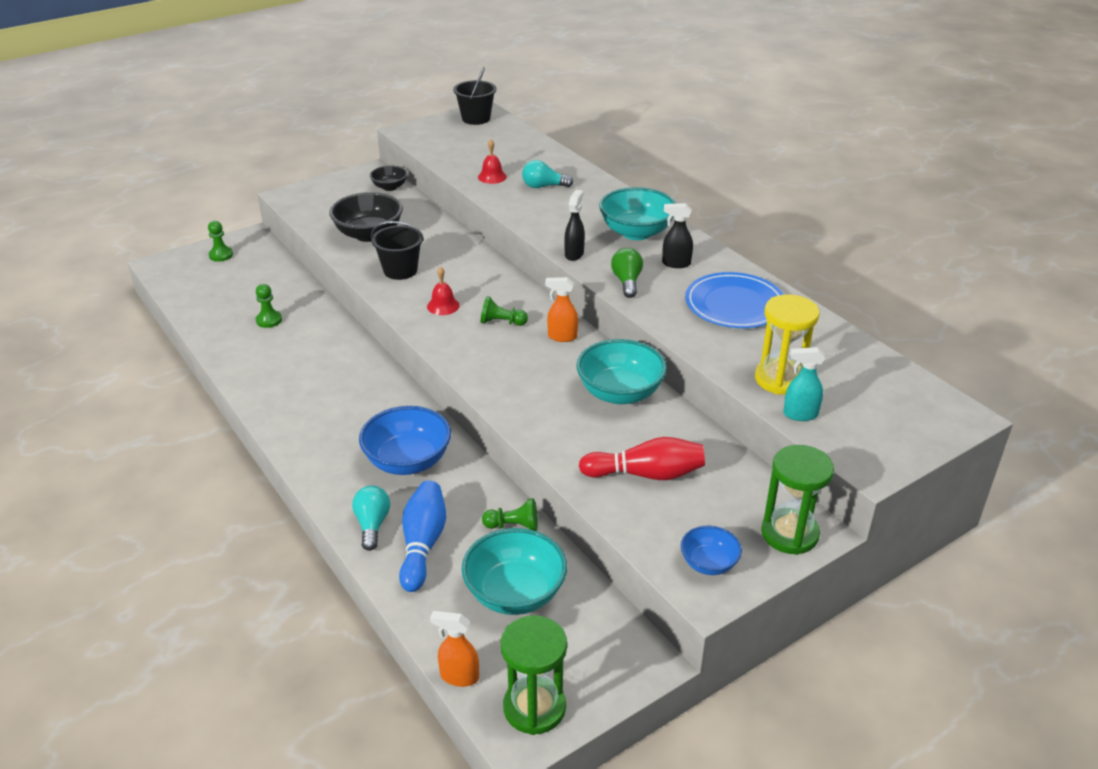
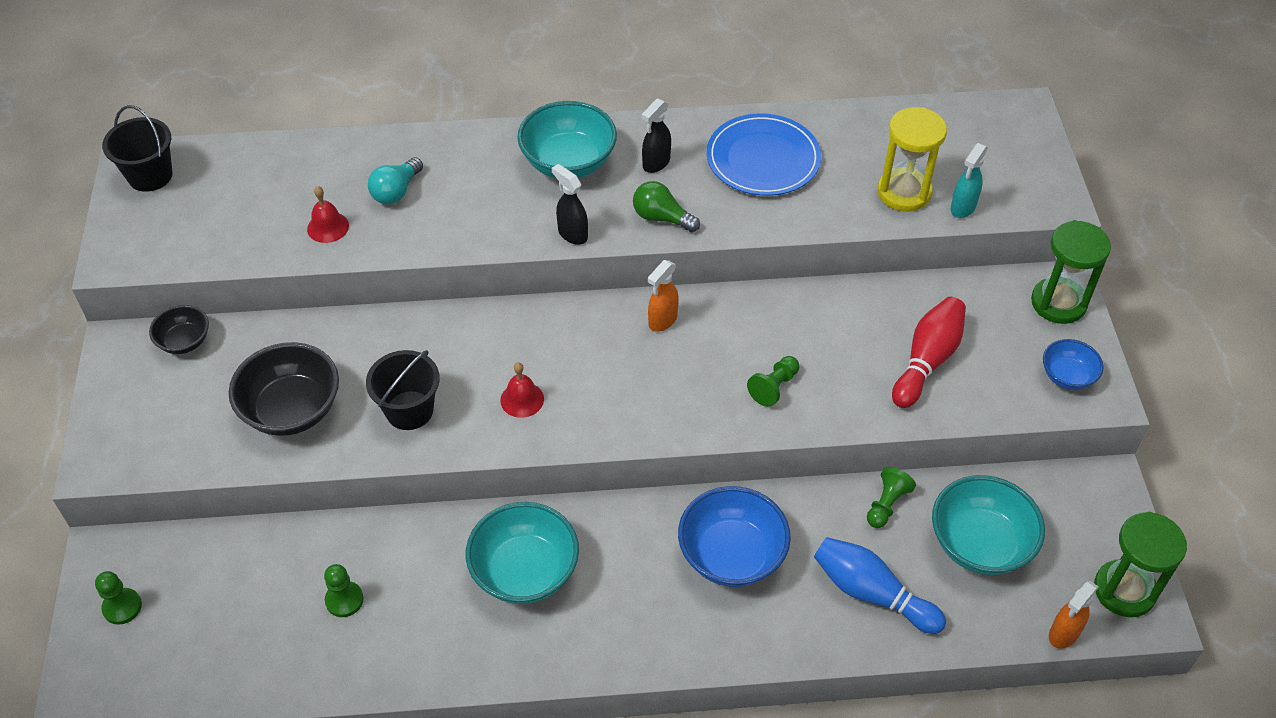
camera: 60 degrees left, 15 degrees up
(372, 525) = (817, 627): turquoise light bulb -> none
(501, 322) = (596, 360): green pawn -> green pawn (774, 387)
(620, 393) = (792, 320): turquoise bowl -> turquoise bowl (525, 571)

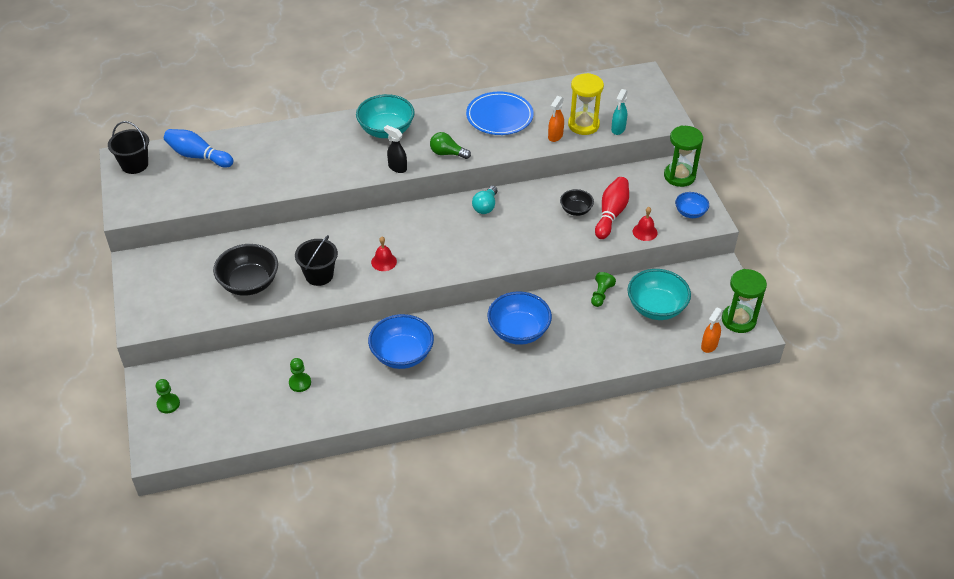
camera: 10 degrees left, 5 degrees down
(184, 341) = (174, 255): black bowl -> black bowl (576, 210)
(328, 227) = (251, 180): red bell -> red bell (645, 232)
(396, 191) = (287, 157): turquoise light bulb -> turquoise light bulb (485, 206)
(525, 571) = (402, 355): turquoise bowl -> blue bowl
(656, 163) = (437, 125): black spray bottle -> none
(662, 321) = (456, 211): orange spray bottle -> orange spray bottle (555, 136)
(774, 387) = (527, 238): green pawn -> none
(871, 593) = (600, 340): blue bowling pin -> blue bowling pin (198, 156)

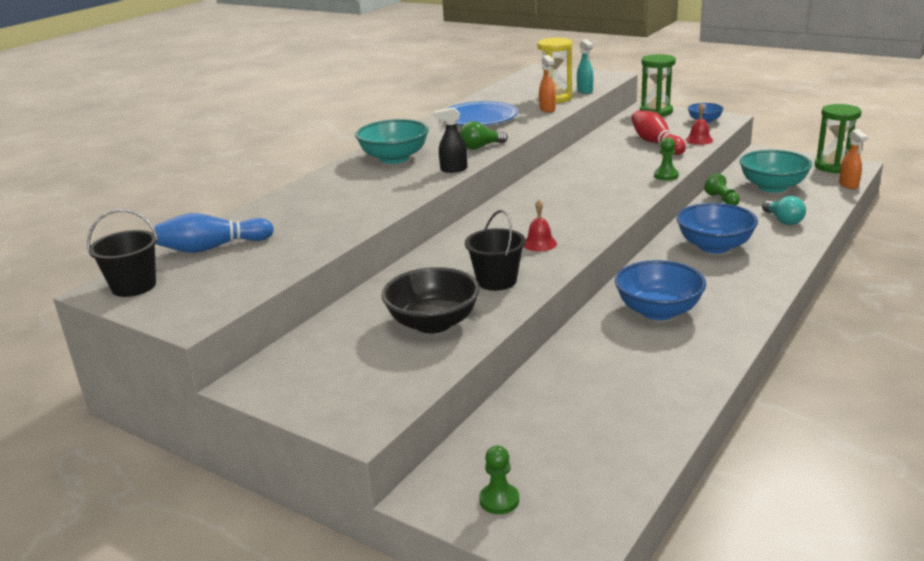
camera: 40 degrees left, 20 degrees down
(300, 383) = (609, 386): green pawn -> green pawn (666, 176)
(485, 206) = (553, 180): turquoise light bulb -> turquoise light bulb (783, 220)
(576, 210) = (626, 152): black bowl -> none

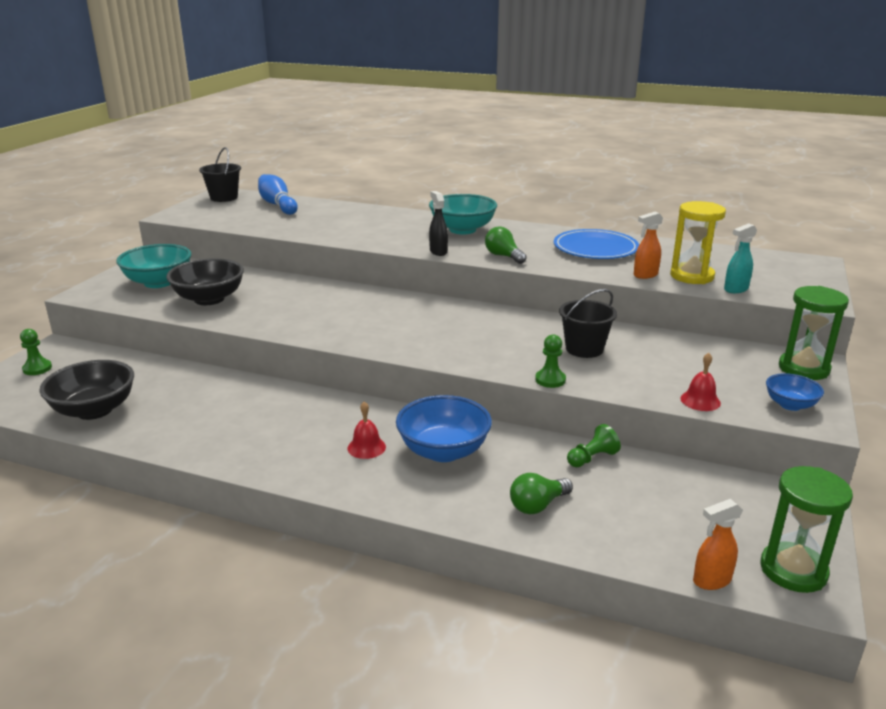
camera: 75 degrees right, 0 degrees up
(496, 281) = (276, 314): black bucket -> black bucket (584, 349)
(539, 243) = (350, 324): red bell -> red bell (366, 447)
(628, 431) = (94, 410): none -> black bowl
(656, 143) = (667, 371): red bowling pin -> none
(658, 311) = (287, 419): blue bowl -> none
(772, 187) = (661, 501): turquoise bowl -> turquoise bowl (158, 282)
(783, 220) = (537, 505): turquoise light bulb -> green light bulb

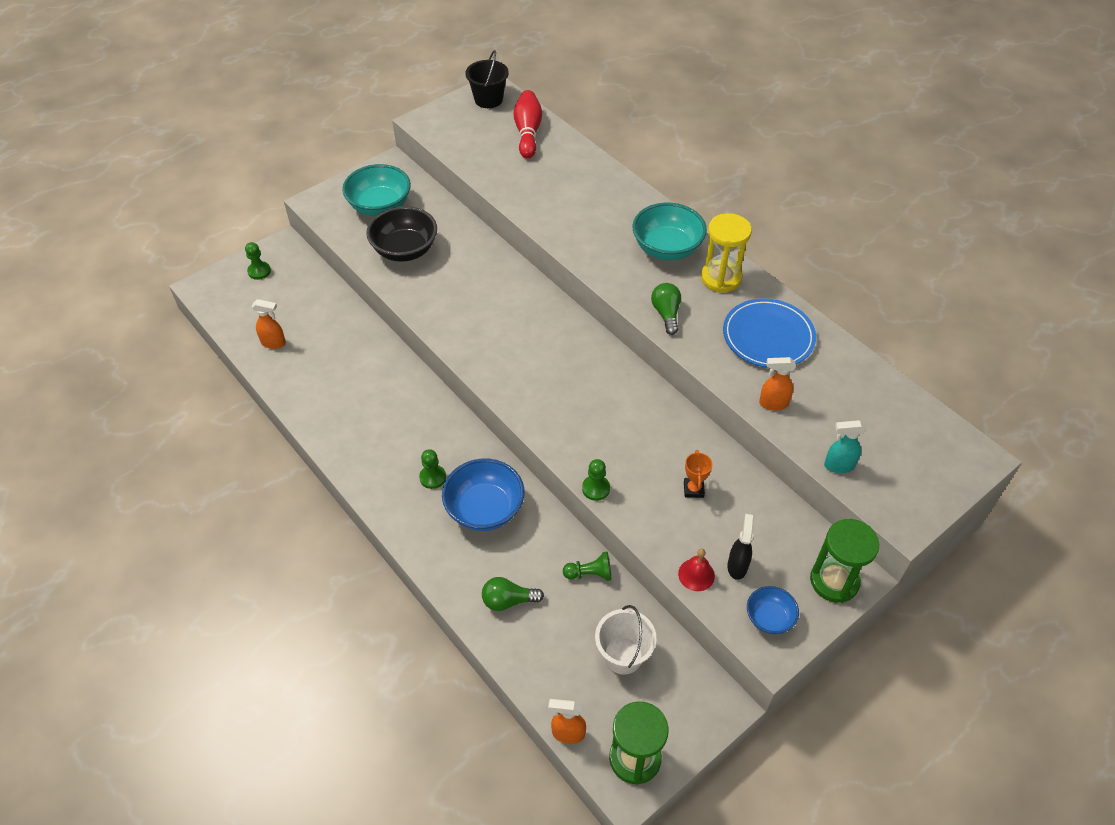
camera: 30 degrees right, 25 degrees up
(94, 410) = (274, 343): black bowl -> orange spray bottle
(277, 205) = (528, 132): blue bowling pin -> red bowling pin
(366, 447) = (432, 477): red bell -> green pawn
(438, 251) = (612, 281): black spray bottle -> black spray bottle (737, 566)
(584, 349) = (660, 461): black bucket -> none
(631, 355) = (693, 489): none -> orange trophy
(689, 501) = (623, 655): none -> white bucket
(692, 276) = (817, 425): yellow hourglass -> yellow hourglass (721, 278)

